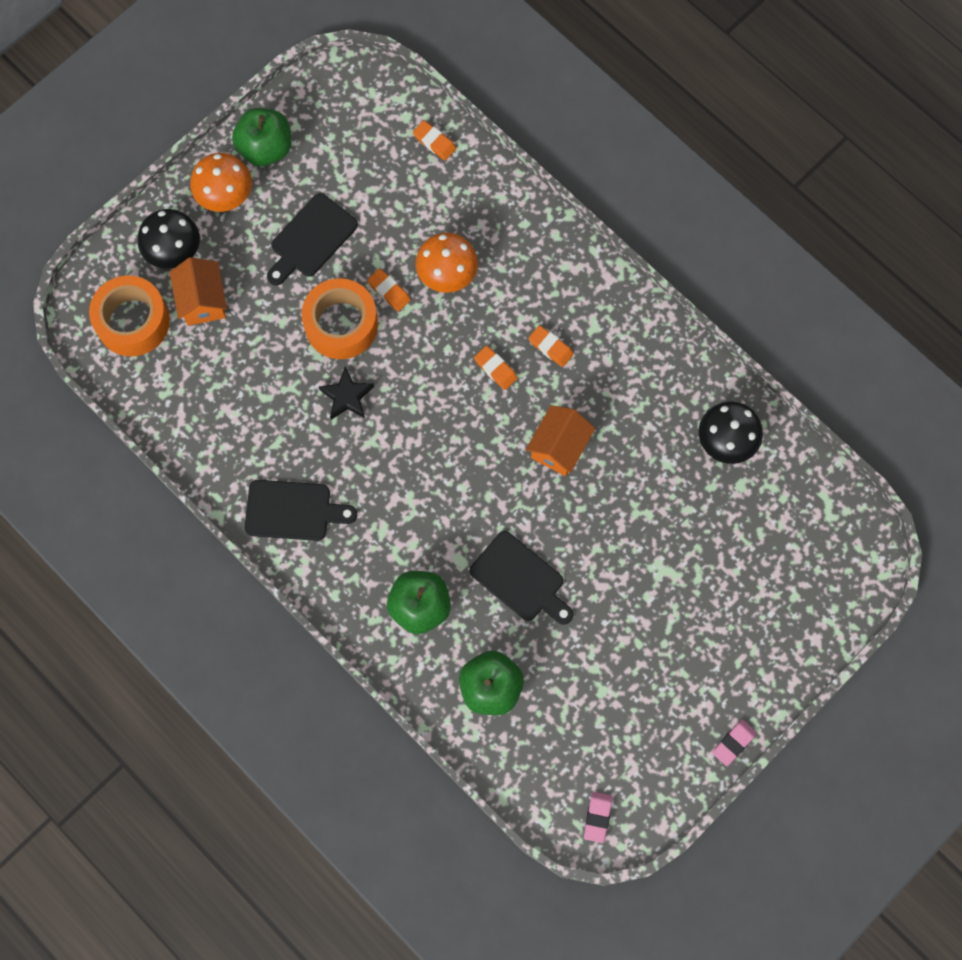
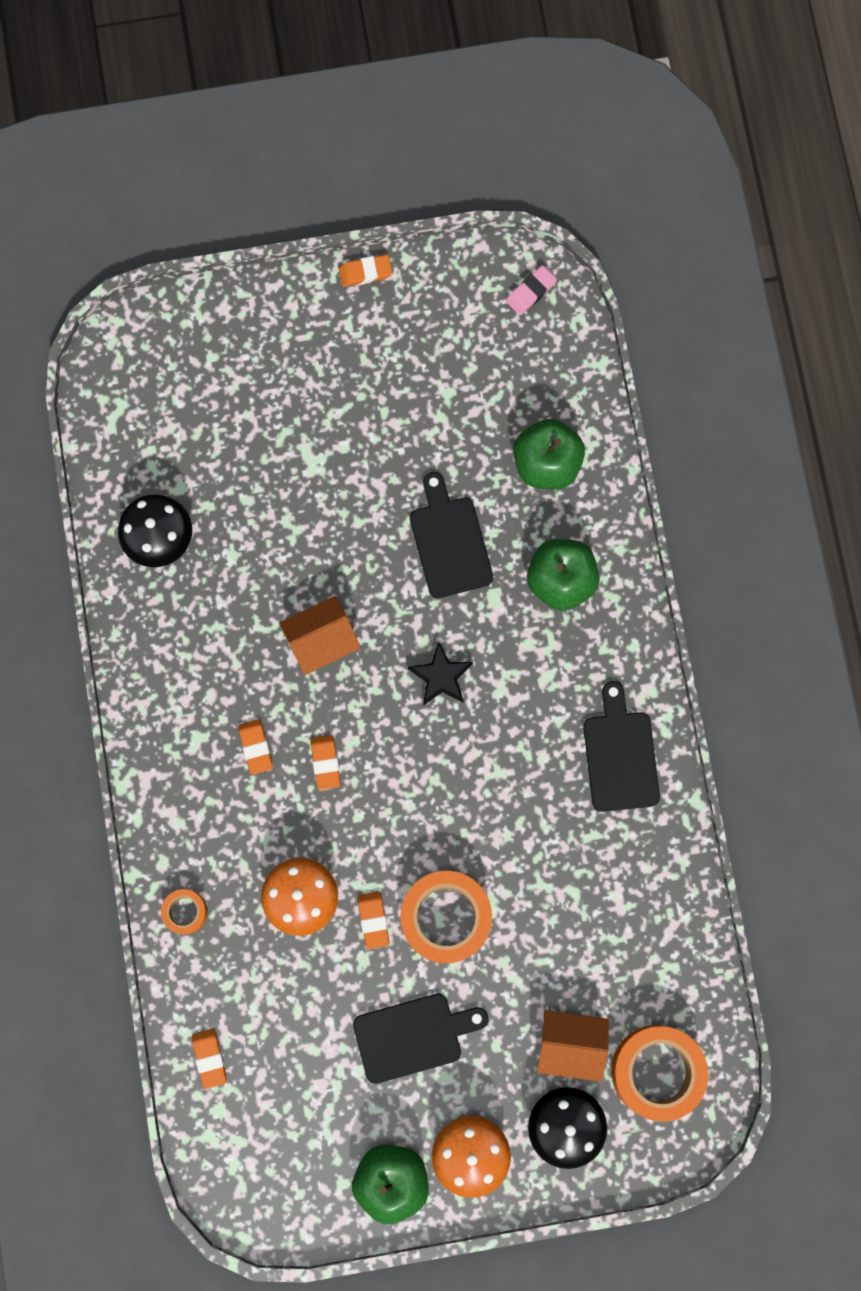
camera: 145 degrees left, 5 degrees up
(203, 301) = (570, 1044): orange house -> orange house turned 75 degrees clockwise
(293, 511) = (620, 755): black cutting board -> black cutting board turned 45 degrees clockwise
(347, 396) = (491, 836): black star -> black star (441, 676)
(517, 216) = (185, 912): none -> orange tape
(733, 743) = (365, 272): pink eraser -> orange eraser

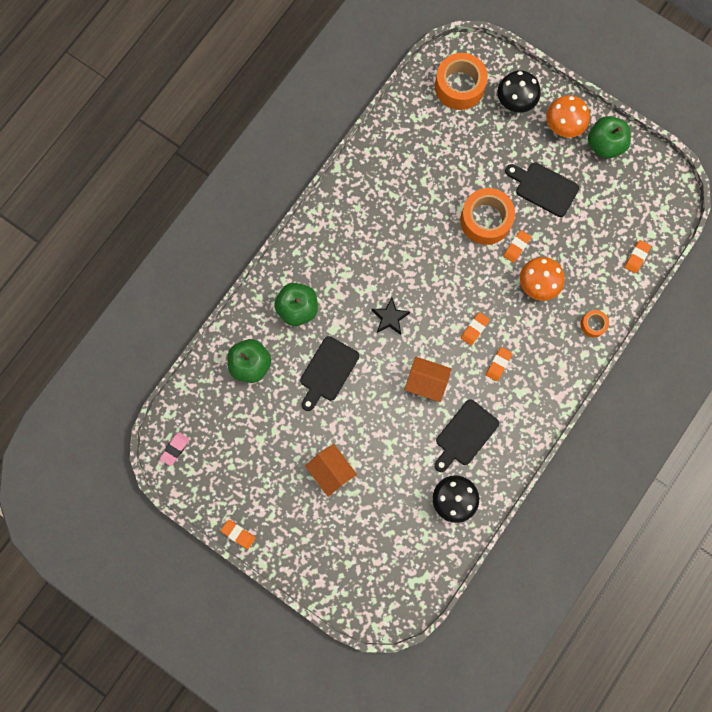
camera: 135 degrees left, 0 degrees up
(531, 292) = (175, 449): pink eraser -> pink eraser turned 60 degrees counterclockwise
(570, 1044) = (483, 127): orange house -> orange house (331, 471)
(620, 755) = (348, 214): black cutting board -> black cutting board (464, 435)

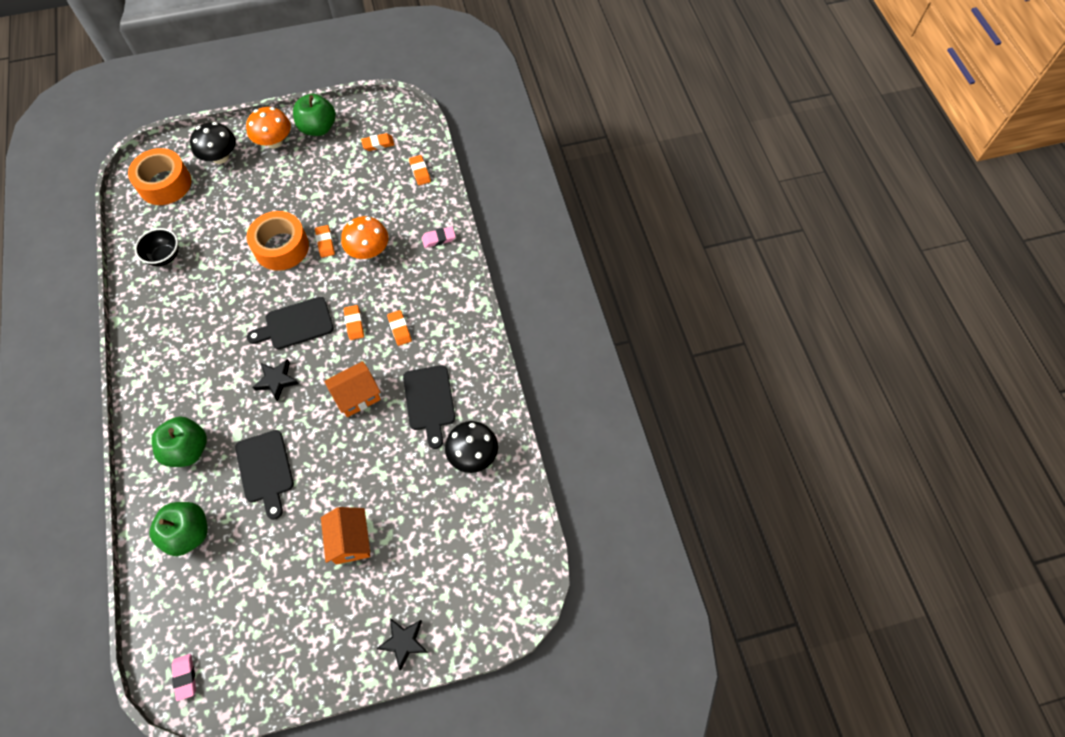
camera: 50 degrees left, 15 degrees down
(238, 534) = (322, 682): orange eraser -> orange eraser (378, 144)
(301, 563) = (404, 642): none -> black star
(331, 471) = (350, 541): orange house -> orange house turned 75 degrees clockwise
(407, 148) = (165, 257): none -> black bowl
(544, 188) = (303, 190): black cutting board -> black cutting board (295, 324)
(593, 325) = (439, 239): orange tape -> pink eraser

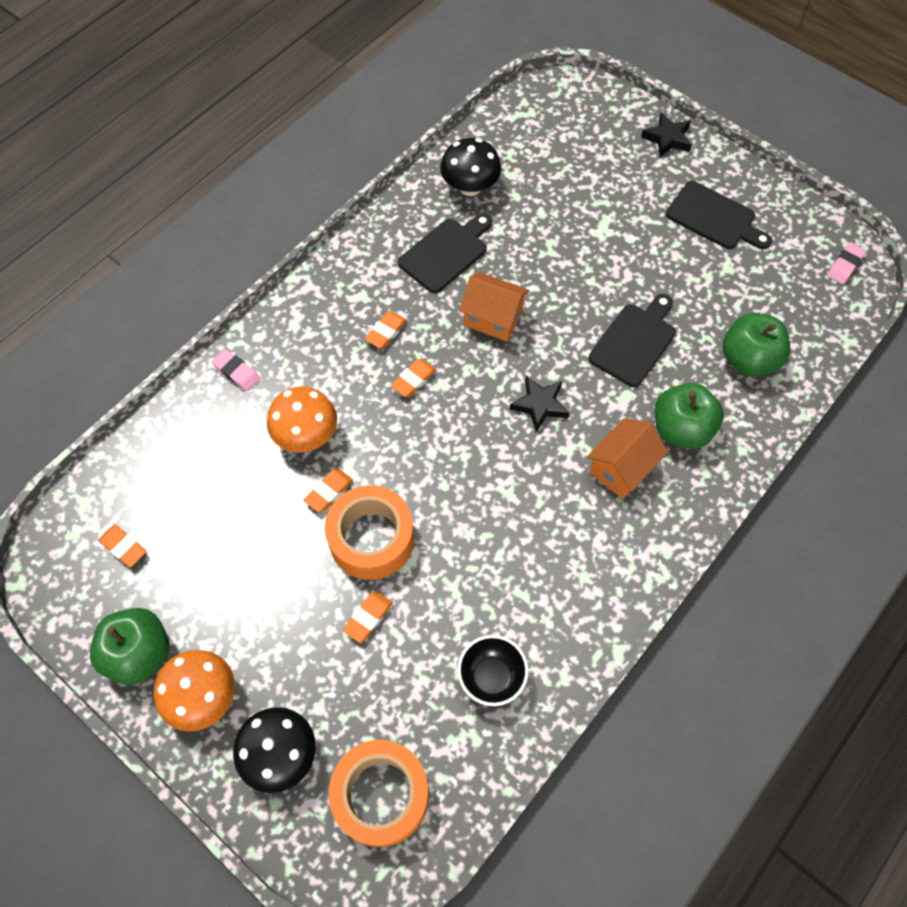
camera: 125 degrees left, 0 degrees up
(295, 324) = (461, 439): black cutting board -> black cutting board (714, 218)
(350, 541) = (629, 227): orange house -> orange house (621, 468)
(420, 172) = (143, 461): orange eraser -> orange eraser (368, 617)

